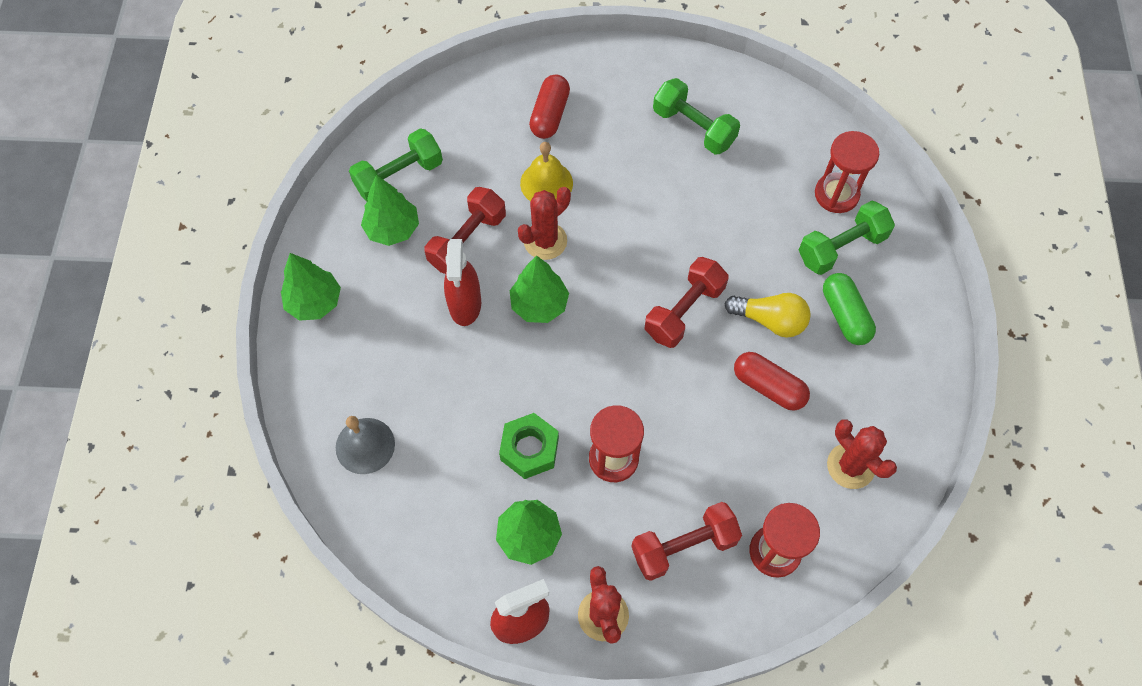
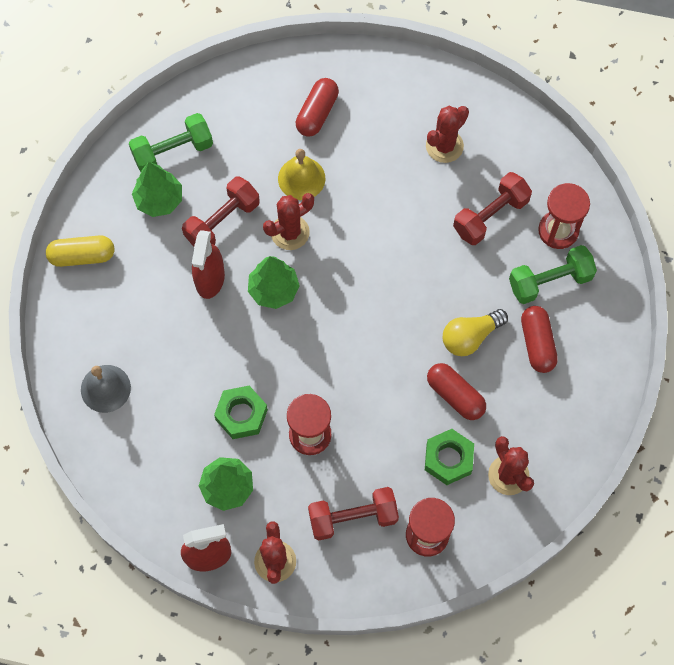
camera: 10 degrees right, 5 degrees up
(315, 302) = (82, 256): green tree -> yellow capsule
(684, 311) = (397, 316): red dumbbell -> red dumbbell (490, 216)
(693, 127) = (444, 146): green dumbbell -> red cactus
(770, 320) = (470, 337): yellow light bulb -> yellow light bulb turned 120 degrees clockwise
(778, 459) = (448, 459): none -> green nut
(845, 315) = (537, 343): green capsule -> red capsule

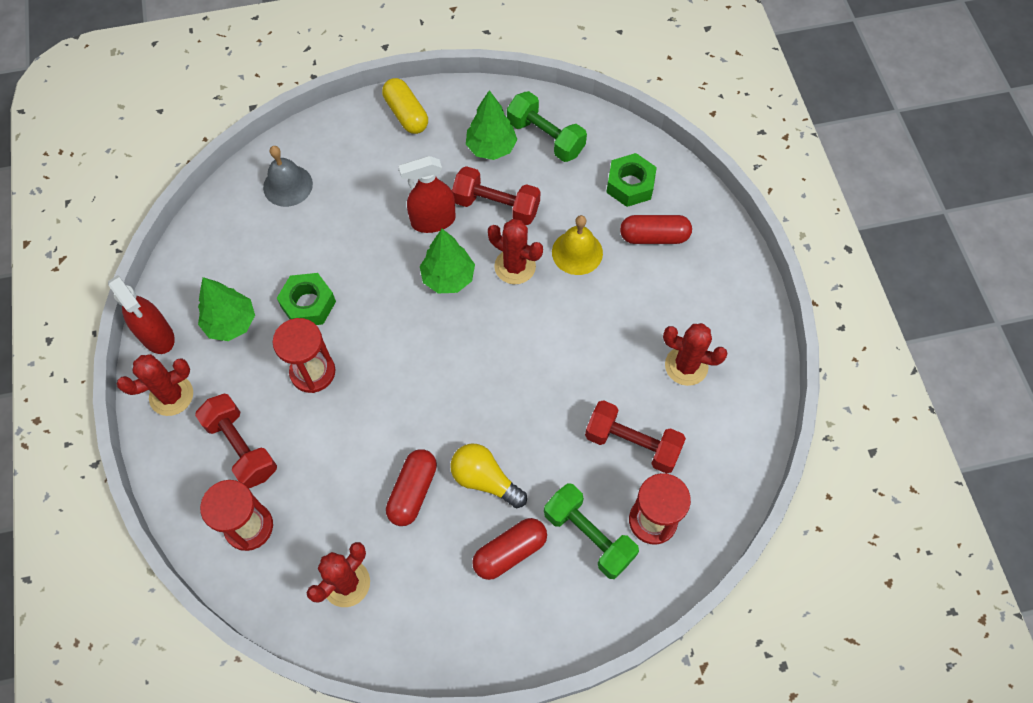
camera: 65 degrees right, 5 degrees down
(448, 459) = (340, 513): green nut -> green nut (630, 185)

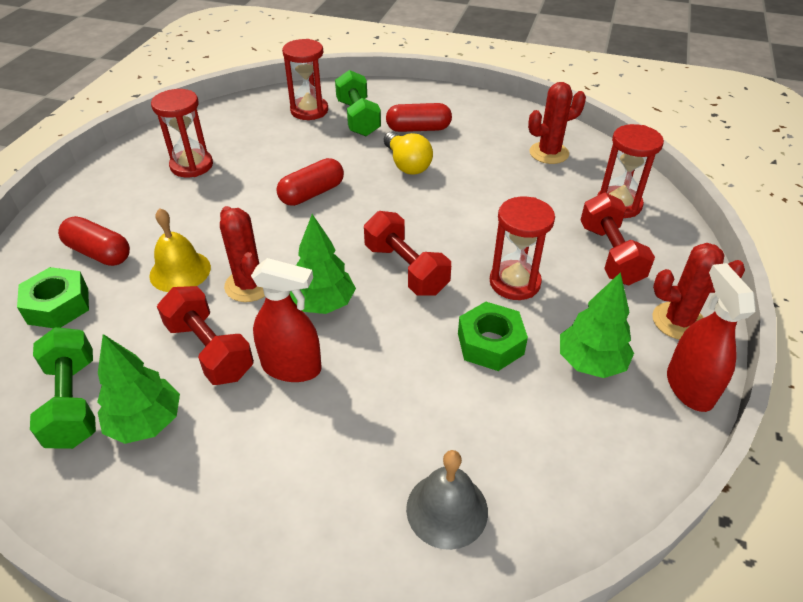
camera: 150 degrees left, 20 degrees down
(406, 114) = (204, 540): yellow capsule -> none
(413, 491) = (468, 177): red capsule -> red capsule (312, 193)
(632, 443) = (281, 144): red dumbbell -> red dumbbell (405, 269)
(686, 366) = (191, 165): red cactus -> red hourglass

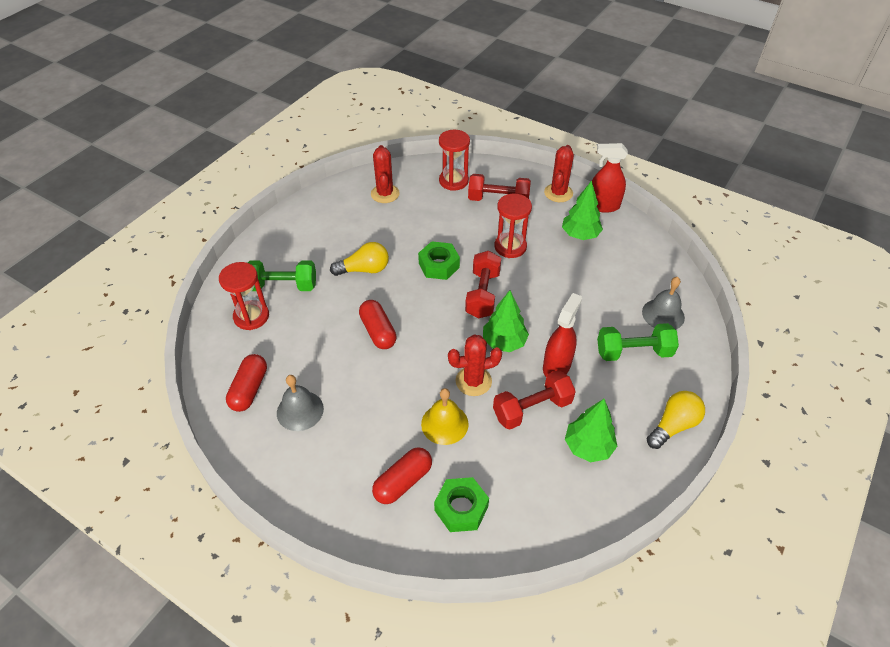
camera: 75 degrees left, 5 degrees up
(73, 402) = (563, 490): green dumbbell -> green dumbbell (633, 352)
(190, 541) = (673, 425): none -> yellow light bulb
(191, 165) = (300, 410): red hourglass -> grey bell
(405, 269) = (483, 294): red dumbbell -> red dumbbell turned 60 degrees counterclockwise
(418, 129) = (319, 253): red capsule -> red capsule (249, 389)
(490, 343) = (557, 270): green nut -> green nut (439, 265)

